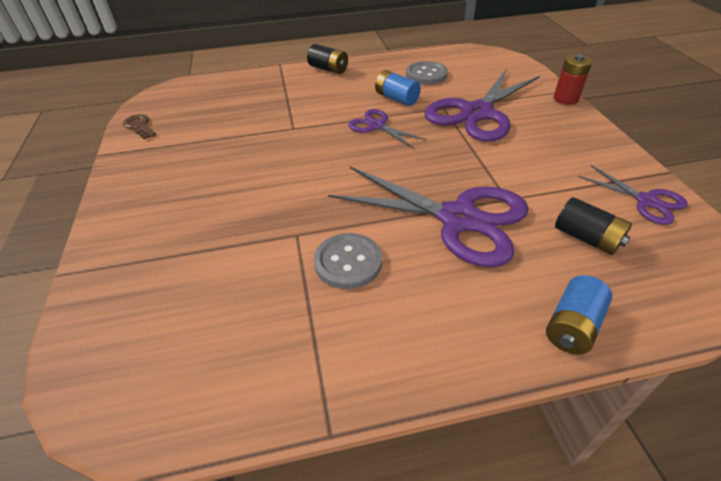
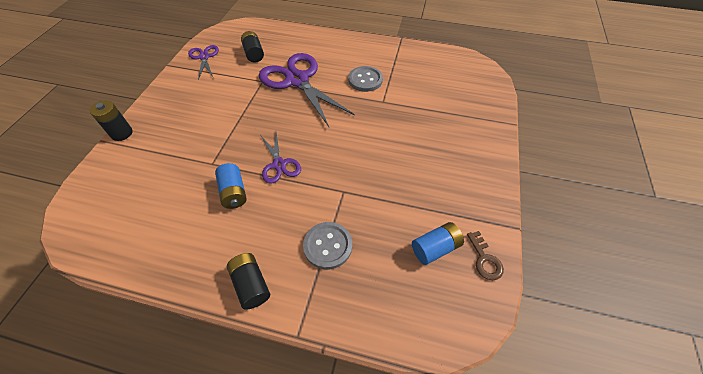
camera: 155 degrees left, 10 degrees up
(426, 75) = (171, 218): grey button -> grey button (328, 246)
(477, 113) = (197, 146): purple scissors -> none
(565, 99) = (122, 133): red battery -> black battery
(572, 326) = (300, 34): blue battery -> blue battery (435, 248)

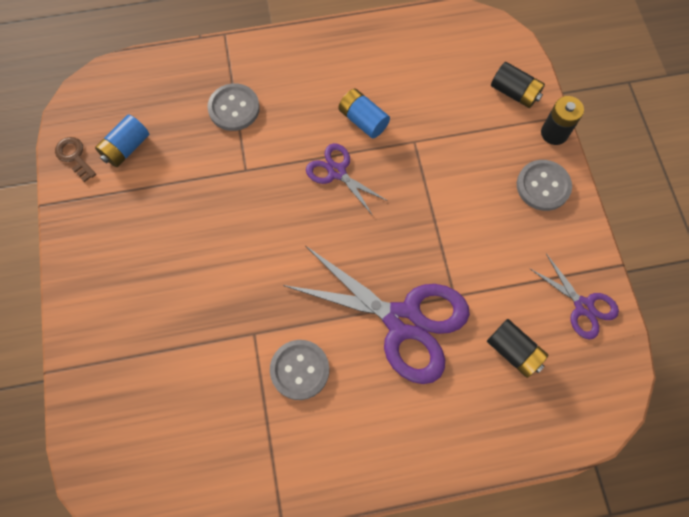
camera: 155 degrees right, 15 degrees up
(163, 109) = (543, 186): none -> grey button
(251, 284) = (285, 51): black battery -> black battery (514, 93)

